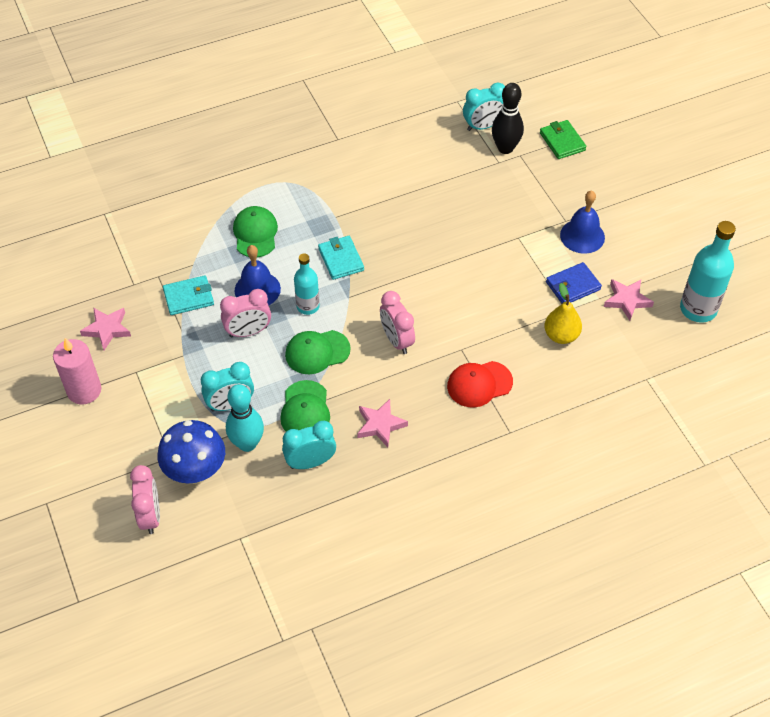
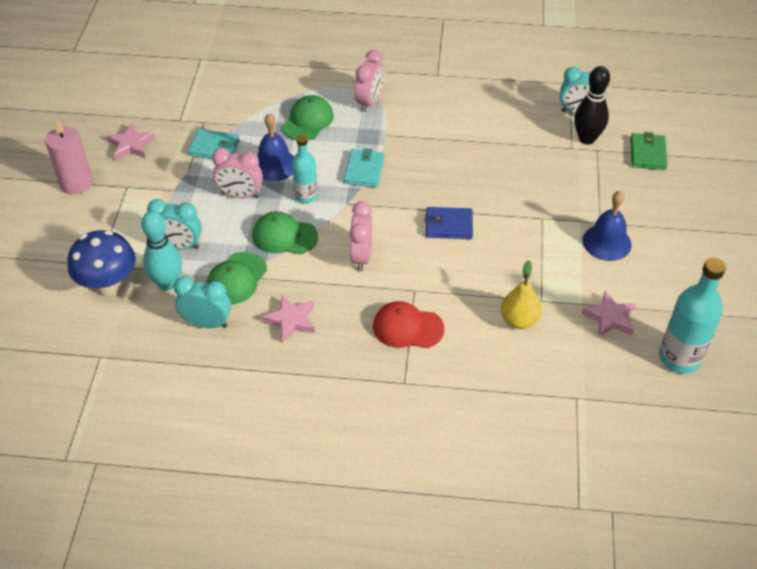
camera: 30 degrees right, 5 degrees down
(150, 515) = (46, 303): pink clock -> pink clock (369, 102)
(573, 286) = (564, 282): blue wallet -> blue wallet (448, 225)

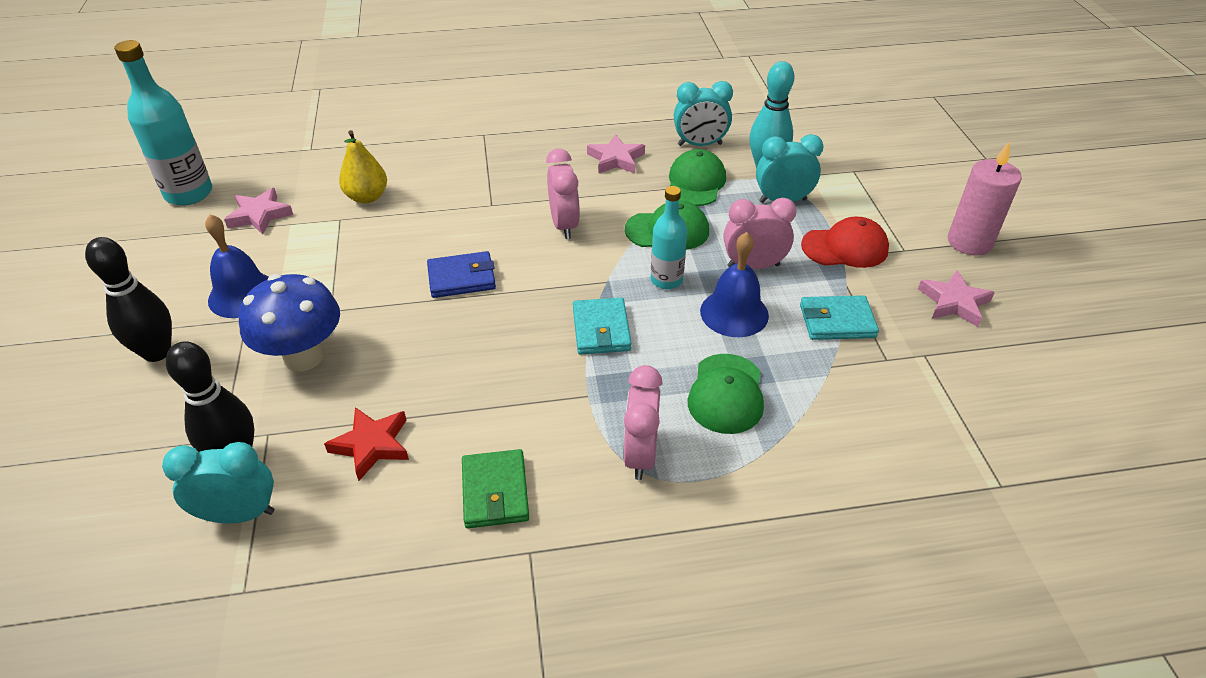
camera: 165 degrees right, 5 degrees down
(109, 286) = (824, 156): blue mushroom -> blue mushroom (303, 357)
(407, 327) = (490, 172): red cap -> red cap (845, 247)
(512, 131) = (372, 445): none -> red star
(647, 154) = (131, 448): green wallet -> green wallet (495, 491)
(653, 209) = (157, 352): none -> black bowling pin

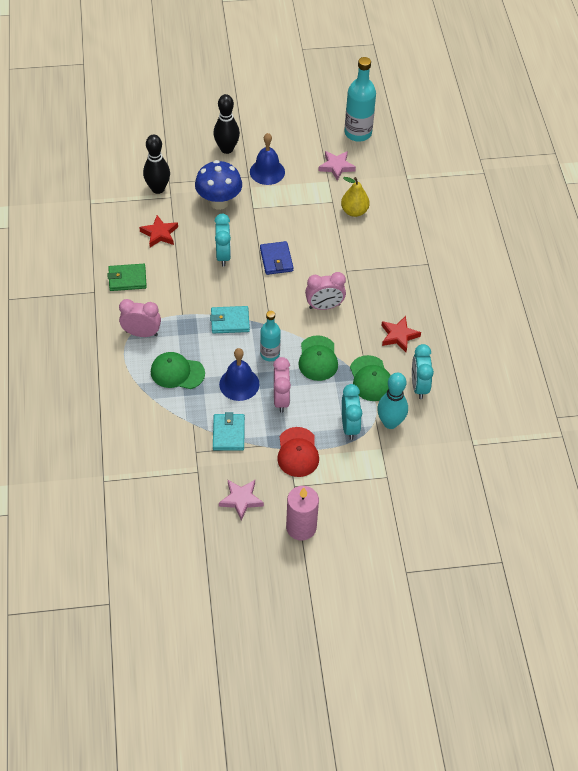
camera: 90 degrees right, 10 degrees up
(239, 514) = (127, 195): turquoise clock -> turquoise clock (223, 255)
(616, 159) = (399, 336): pink star -> red star
(695, 183) = (370, 379): green cap -> green cap turned 60 degrees clockwise

